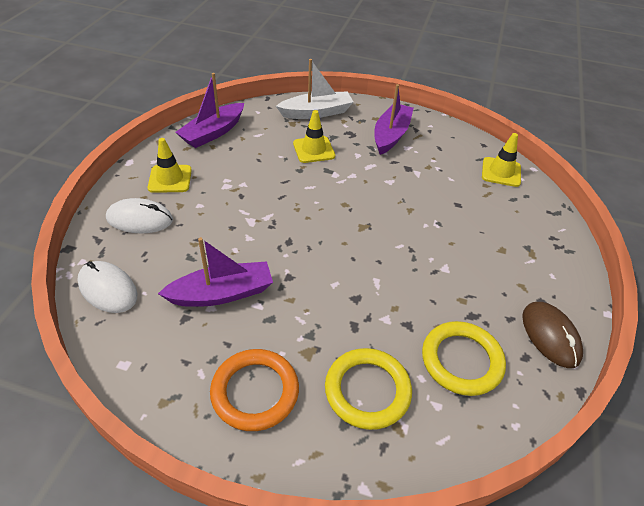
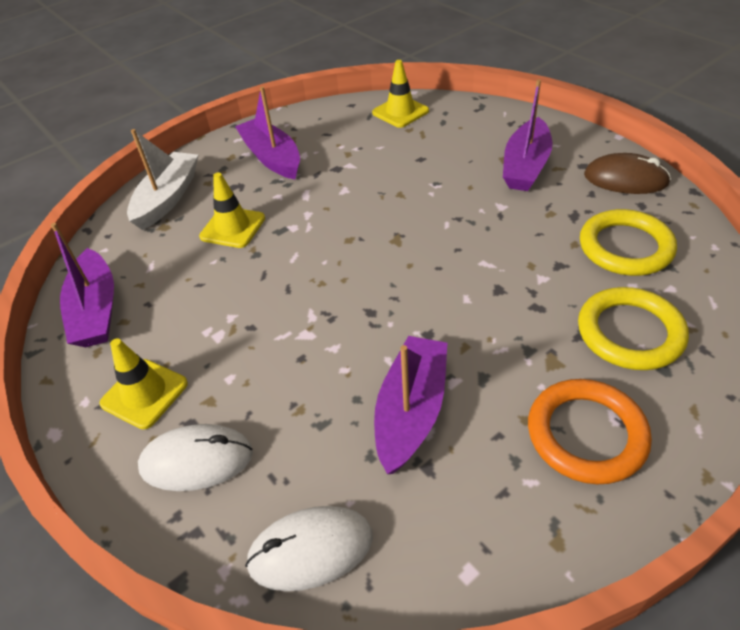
camera: 50 degrees left, 0 degrees up
(139, 219) = (196, 460): white mouse -> white mouse turned 45 degrees clockwise
(505, 266) = (525, 166): none -> purple boat

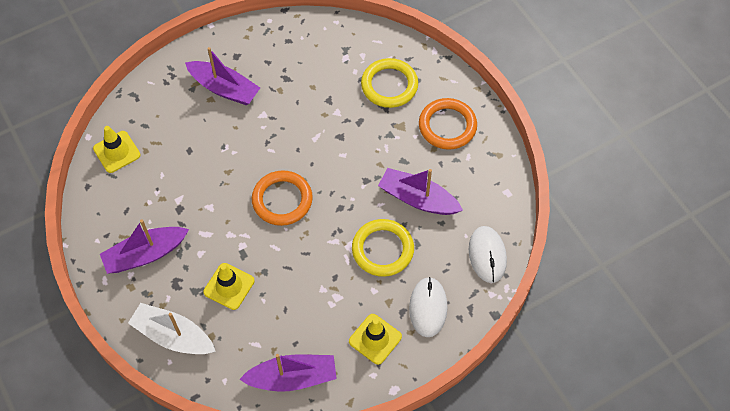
camera: 85 degrees left, 15 degrees up
(369, 249) = (282, 200): none -> orange ring
(625, 179) = (260, 39): brown mouse -> none
(625, 247) = (324, 63): yellow ring -> yellow ring (382, 249)

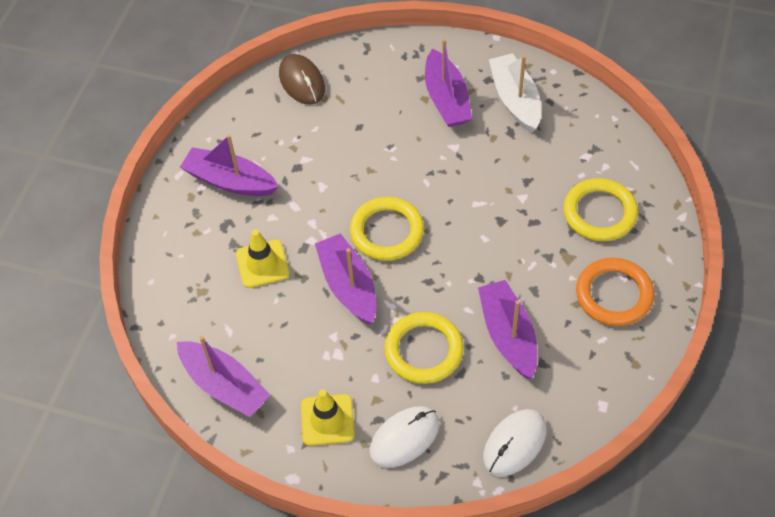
camera: 50 degrees right, 5 degrees down
(117, 152) = (302, 81): yellow traffic cone -> brown mouse
(173, 336) = (176, 264): white boat -> white boat (515, 100)
(282, 200) = (387, 232): orange ring -> yellow ring
(297, 252) = (348, 286): none -> purple boat

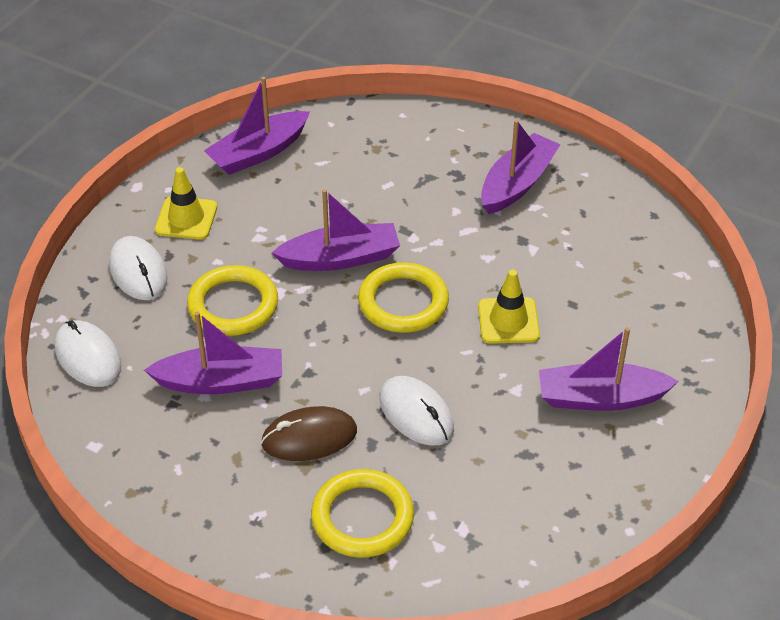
camera: 100 degrees right, 10 degrees down
(262, 264) = (394, 195): yellow traffic cone -> yellow traffic cone (508, 321)
(302, 81) = (659, 262): brown mouse -> brown mouse (309, 437)
(497, 201) = (416, 414): none -> white mouse
(515, 100) = (583, 472): white boat -> none
(614, 295) = (233, 498): orange ring -> none

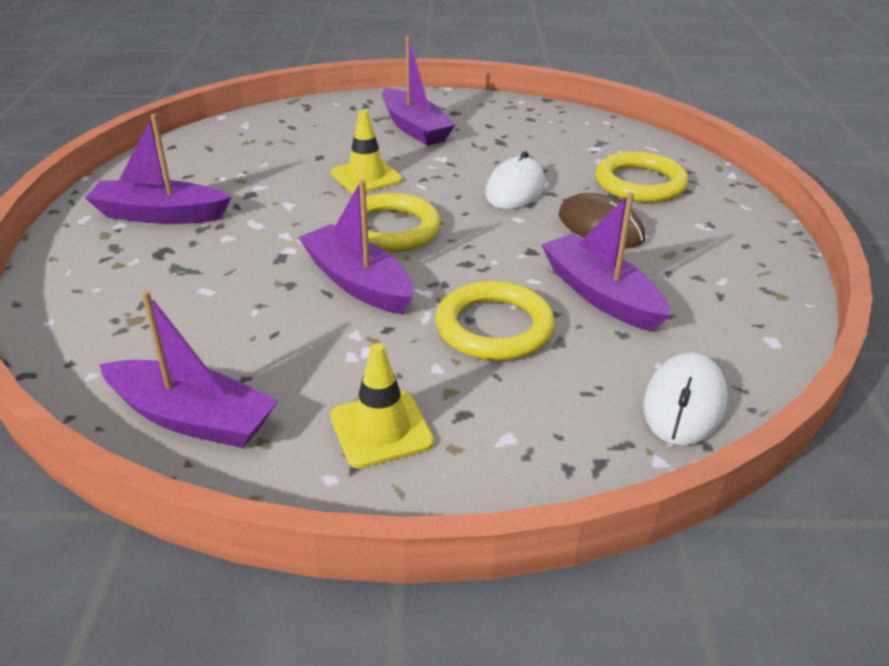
camera: 120 degrees left, 10 degrees down
(138, 271) = (515, 428): white mouse -> none

